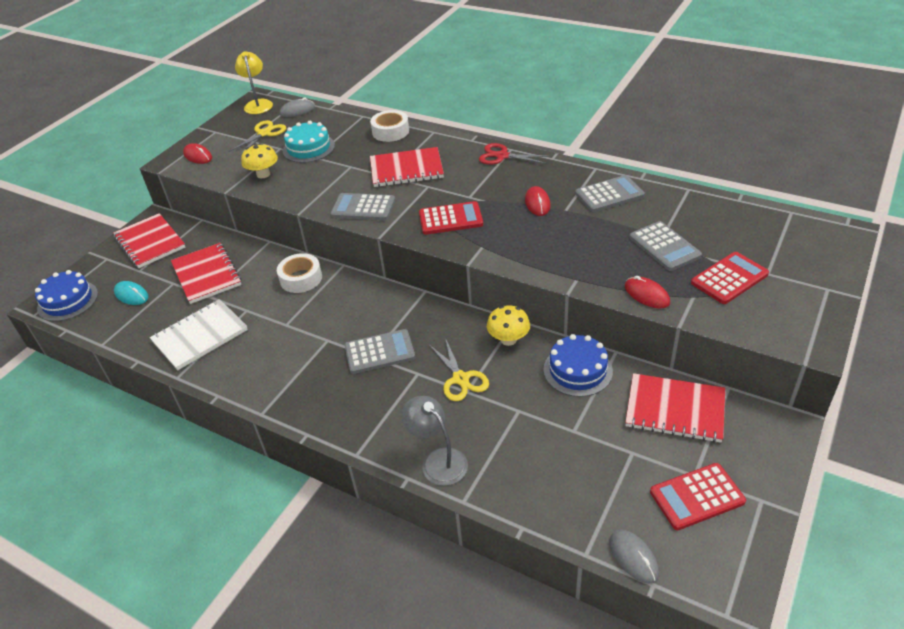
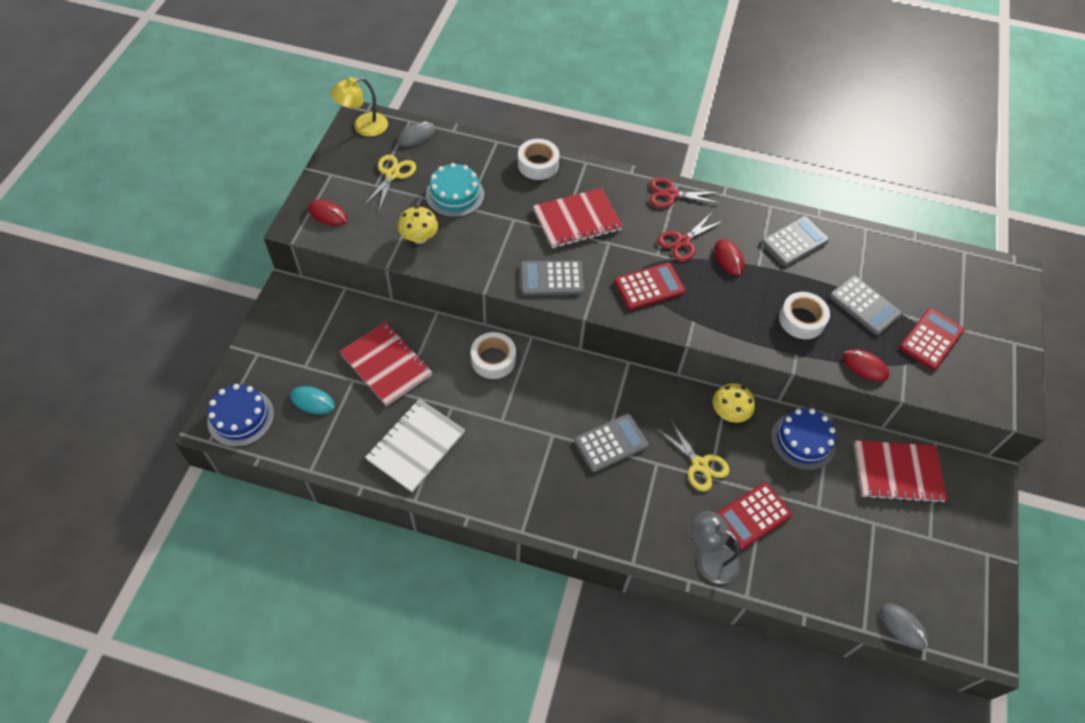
camera: 20 degrees left, 15 degrees up
(150, 242) = (298, 326): red notebook -> none
(258, 104) = (363, 127): yellow lamp -> yellow lamp turned 90 degrees counterclockwise
(498, 189) = (683, 241): none -> red scissors
(593, 253) = (801, 320): none -> white tape
(697, 497) = (937, 559): red calculator -> red calculator (752, 516)

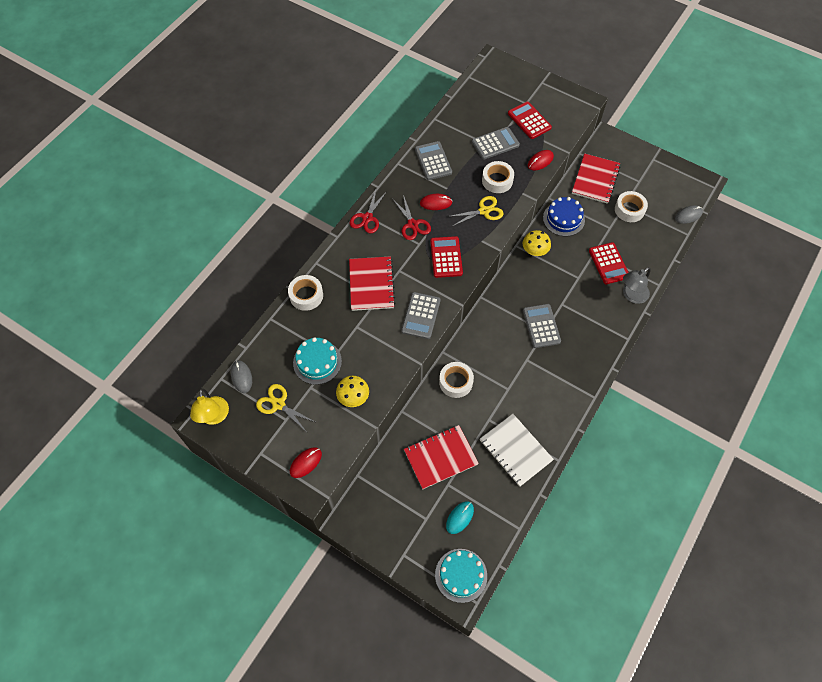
camera: 70 degrees left, 5 degrees up
(241, 417) = (461, 575): blue cake -> turquoise cake
(700, 464) = (568, 280): yellow scissors -> yellow scissors (484, 211)
(866, 531) = (629, 210): none -> white tape

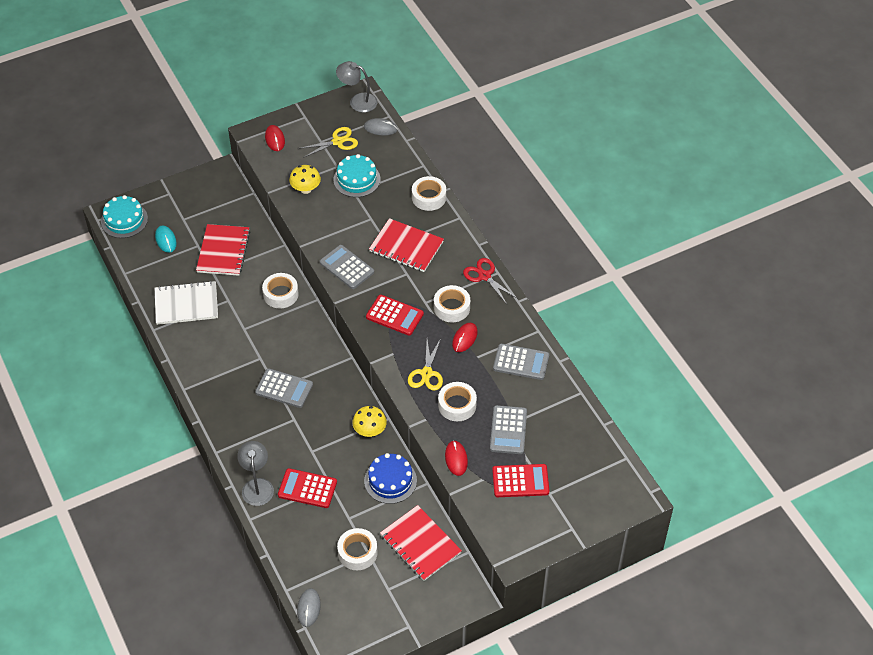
camera: 120 degrees right, 10 degrees down
(214, 417) = (357, 101): yellow lamp -> grey lamp
(412, 224) = (452, 307): red scissors -> white tape

